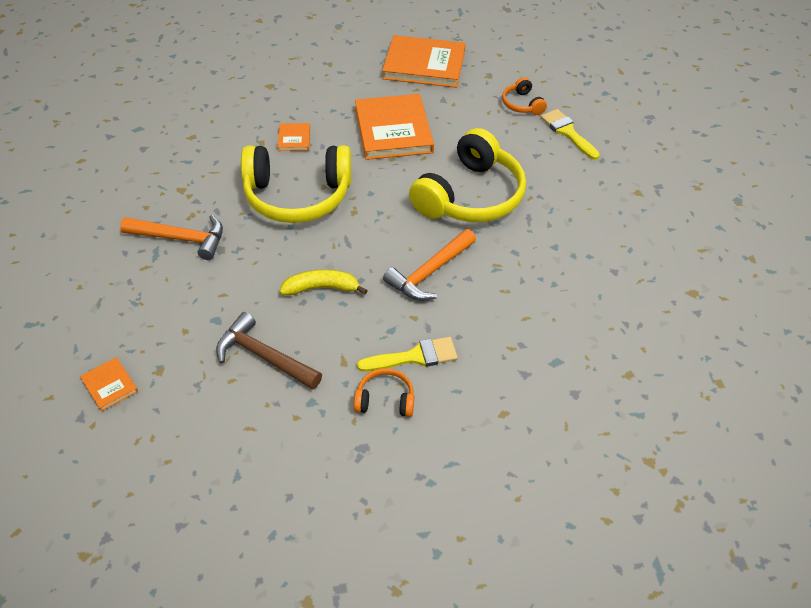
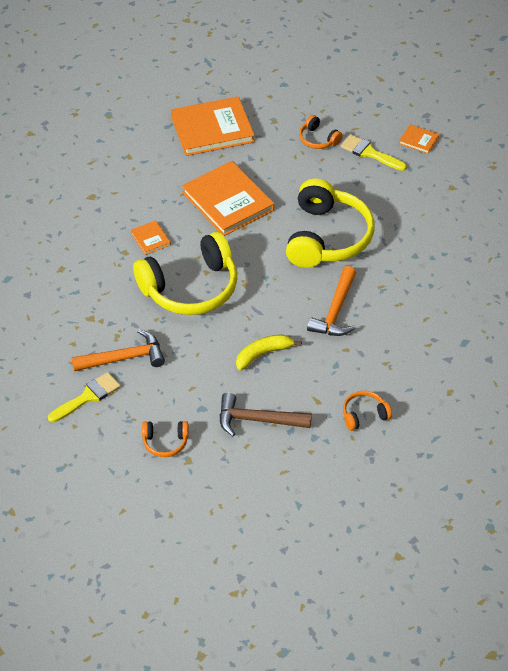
camera: 25 degrees left, 0 degrees up
(109, 385) = (160, 485): orange book -> orange book (418, 140)
(151, 341) = (165, 442): none -> orange headphones
(414, 357) = (365, 377): yellow brush -> yellow brush (88, 397)

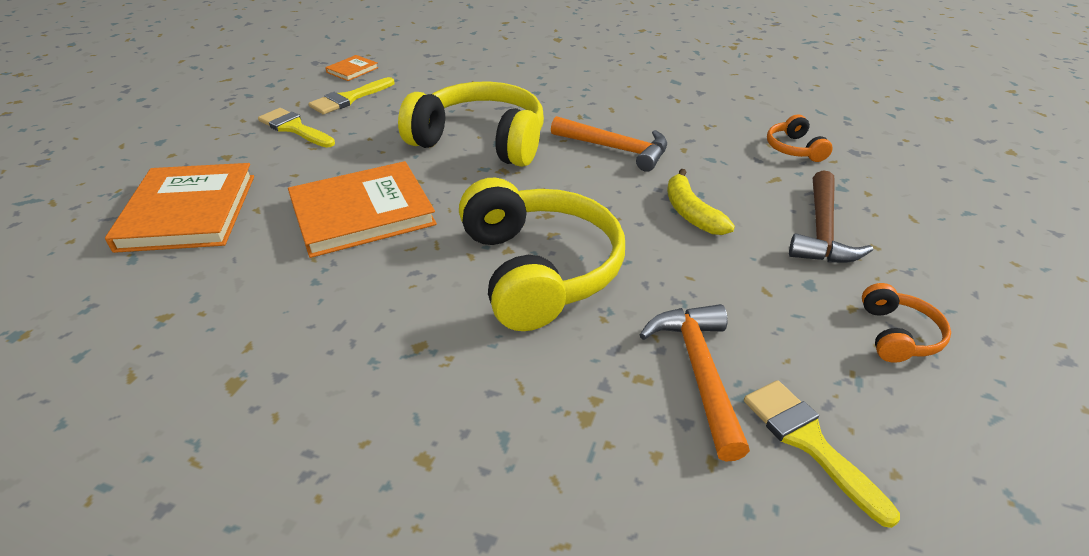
camera: 80 degrees left, 10 degrees down
(150, 239) = (401, 307): orange book -> none
(318, 139) = (294, 128): orange headphones -> yellow brush

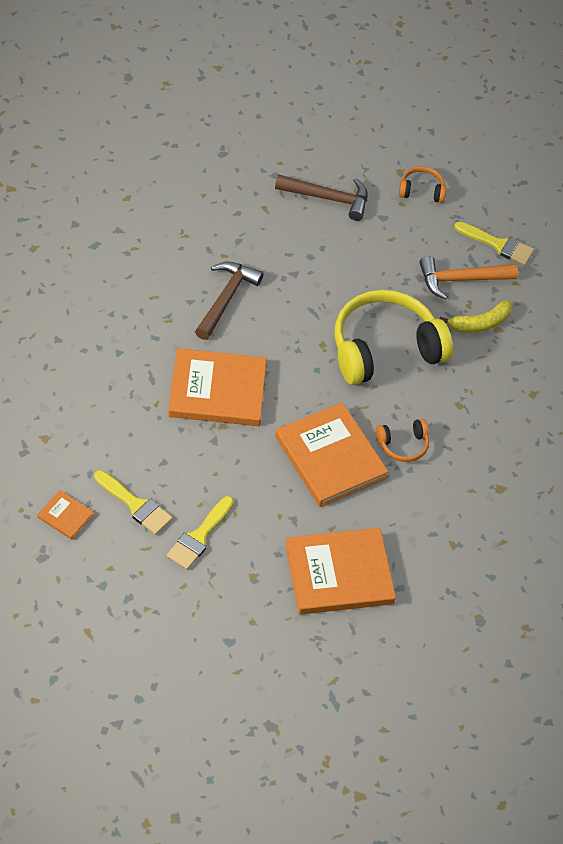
camera: 100 degrees left, 15 degrees up
(480, 141) = (217, 390): yellow headphones -> orange book
(616, 149) = (226, 298): orange hammer -> brown hammer
(691, 213) = (313, 263): yellow banana -> yellow banana (479, 323)
(794, 149) = (220, 188): orange headphones -> orange headphones (403, 445)
(808, 442) = (498, 245): yellow brush -> yellow brush turned 120 degrees counterclockwise

